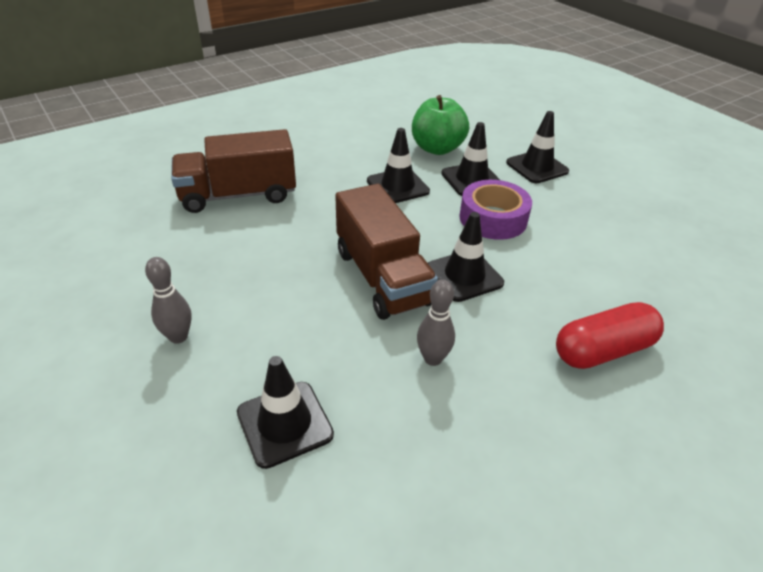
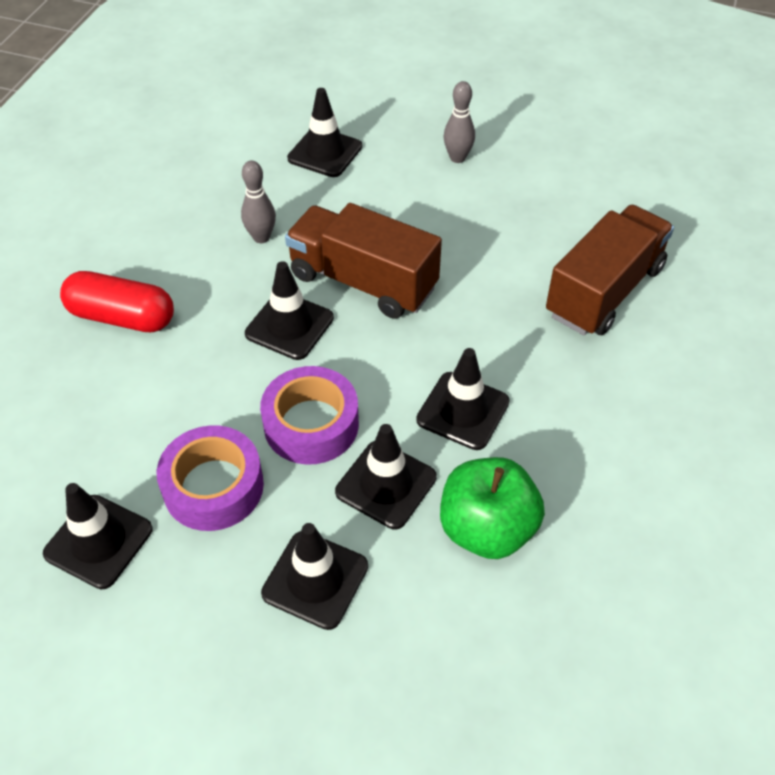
camera: 145 degrees right, 10 degrees up
(573, 218) = (213, 487): none -> purple tape
(603, 350) = (122, 317): red capsule -> red capsule turned 75 degrees clockwise
(656, 225) = (98, 541): none -> black traffic cone

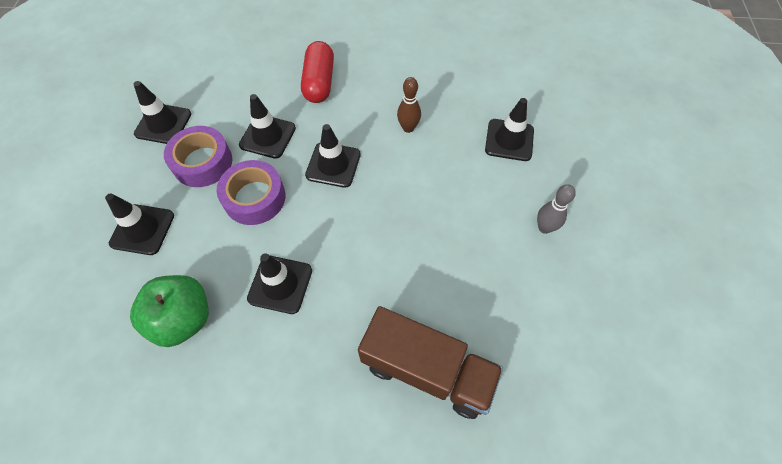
camera: 75 degrees right, 10 degrees up
(261, 237) = (408, 128): grey bowling pin -> brown bowling pin
(363, 282) = (385, 196): brown truck -> none
(386, 484) = (213, 250): black traffic cone -> black traffic cone (268, 136)

